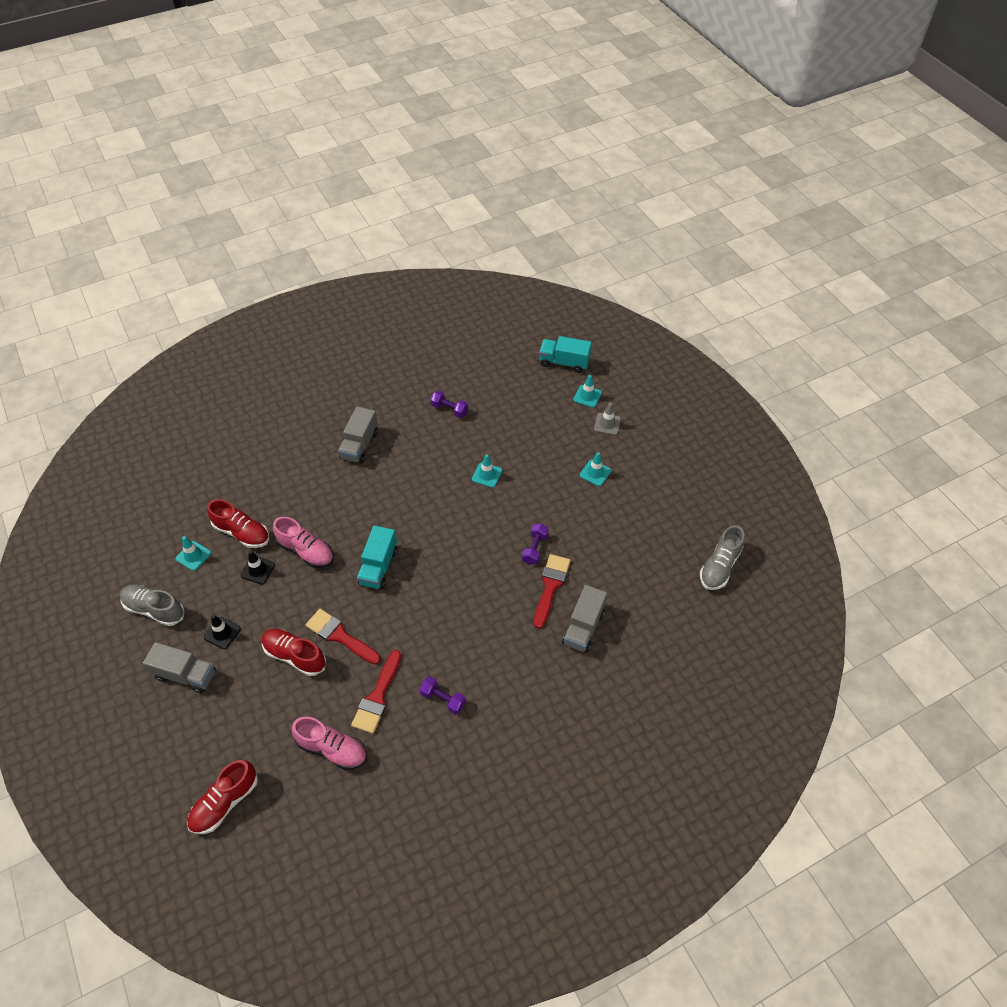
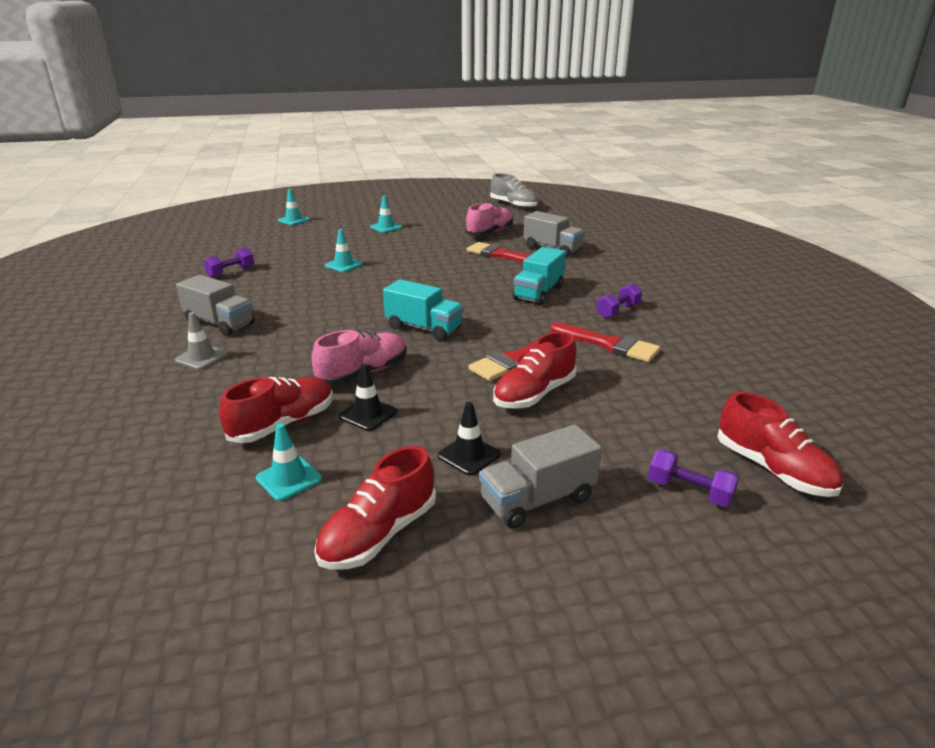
camera: 75 degrees left, 25 degrees down
(154, 609) = (379, 534): grey shoe -> red shoe
(185, 675) = (537, 499): grey truck -> grey truck turned 150 degrees counterclockwise
(332, 749) = (680, 378): pink shoe -> pink shoe (489, 233)
(535, 548) = (454, 256): purple dumbbell -> purple dumbbell (689, 491)
(564, 362) = (240, 223): turquoise truck -> turquoise truck (538, 293)
(607, 424) = (335, 218): grey traffic cone -> grey traffic cone (201, 357)

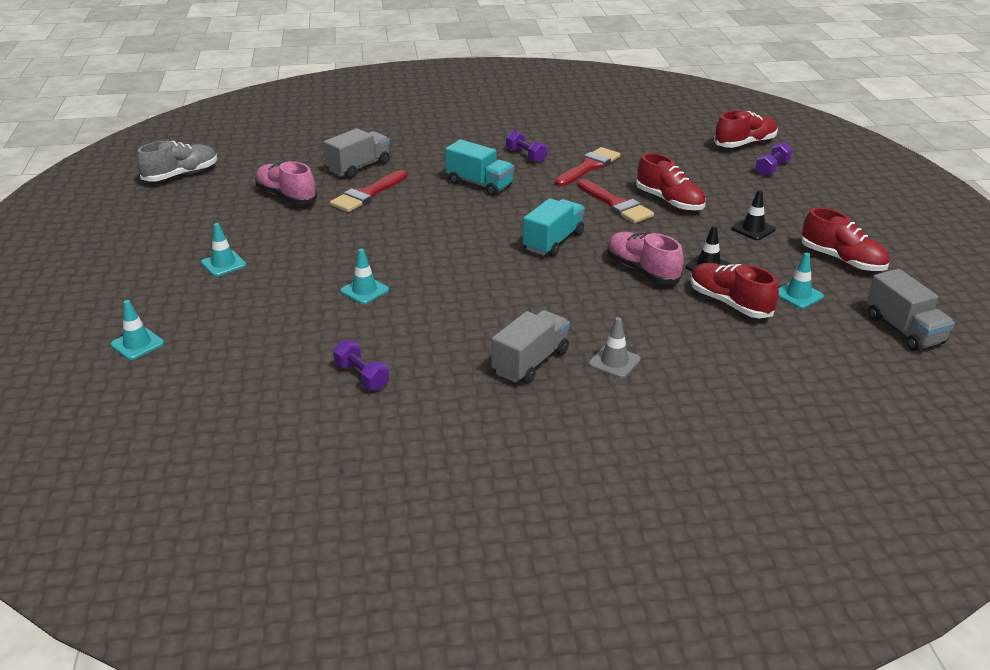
camera: 85 degrees left, 5 degrees up
(537, 499) = (793, 210): grey truck -> grey truck (904, 330)

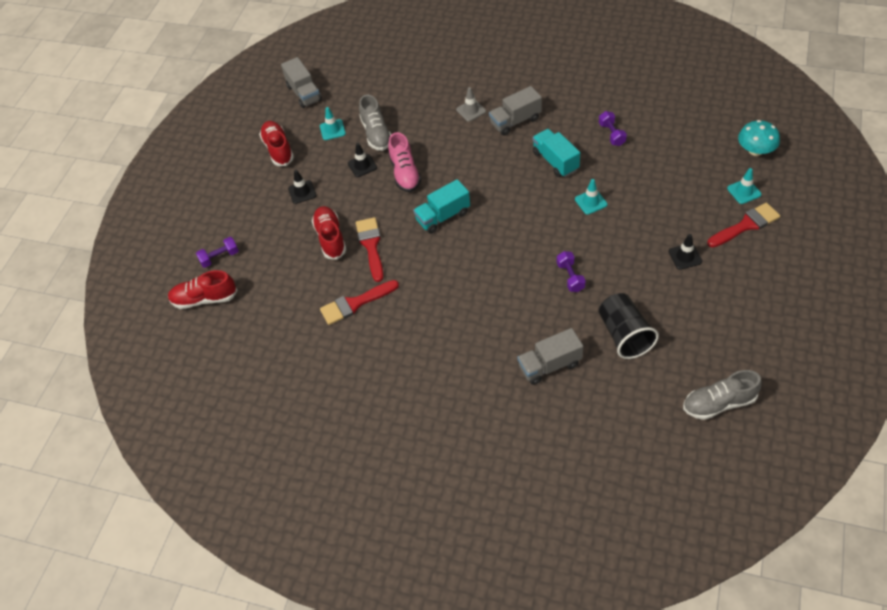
camera: 150 degrees left, 20 degrees up
(111, 402) = (755, 150): none -> turquoise mushroom
(223, 264) = (685, 256): turquoise traffic cone -> black traffic cone
(286, 196) = (624, 335): pink shoe -> black cup
(367, 194) = (555, 317): red brush -> red brush (746, 225)
(479, 184) = (458, 305): turquoise truck -> turquoise truck (555, 161)
(526, 156) = (396, 338): purple dumbbell -> purple dumbbell (570, 277)
(729, 303) = (376, 134): red shoe -> grey shoe
(904, 330) = (304, 93): grey truck -> grey truck turned 150 degrees clockwise

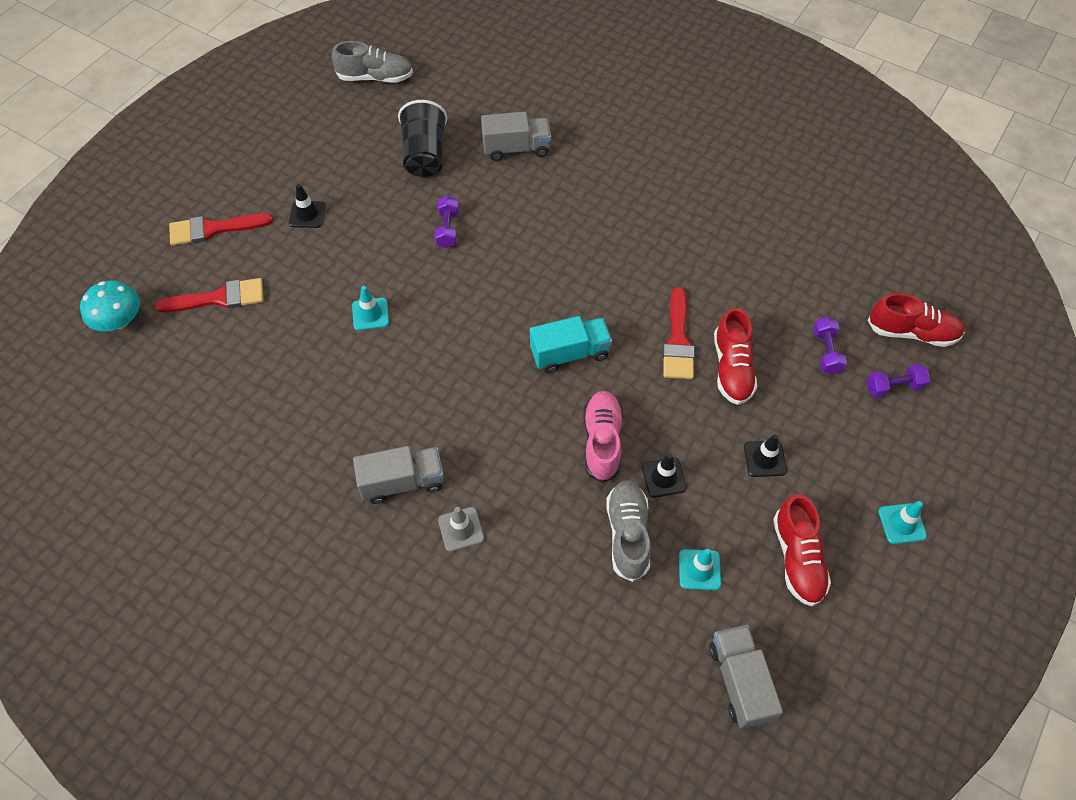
camera: 170 degrees left, 5 degrees up
(355, 303) = (713, 270): red brush -> red brush (219, 298)
(555, 161) = (382, 390): turquoise truck -> none
(611, 134) = (280, 409): purple dumbbell -> purple dumbbell (826, 352)
(744, 191) = (181, 270): turquoise traffic cone -> turquoise traffic cone (902, 523)

